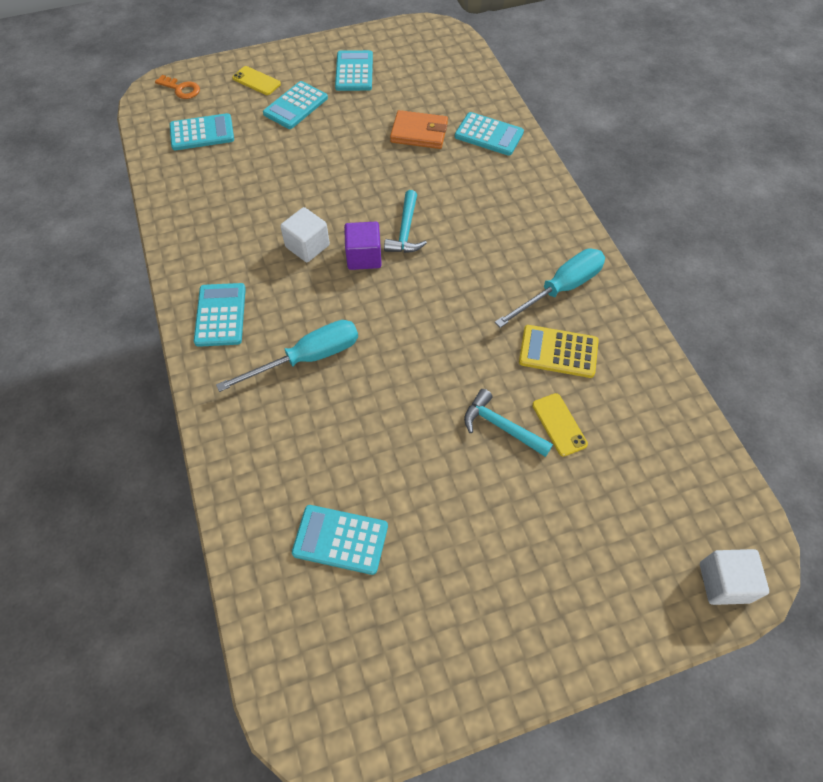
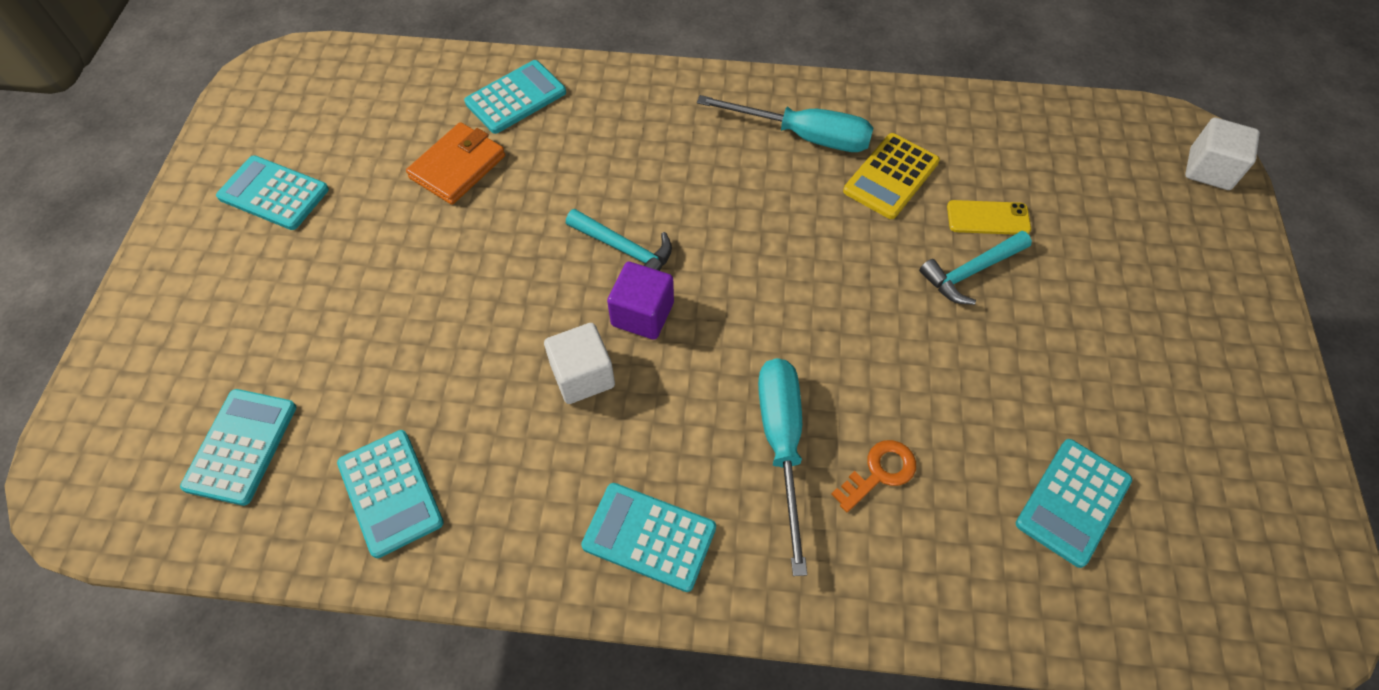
camera: 65 degrees left, 0 degrees up
(181, 89) = (105, 447): orange key -> orange key (879, 472)
(256, 81) = (183, 327): yellow phone -> none
(295, 106) = (286, 293): turquoise calculator -> turquoise calculator (390, 493)
(560, 289) = (803, 136): turquoise screwdriver -> turquoise screwdriver turned 120 degrees clockwise

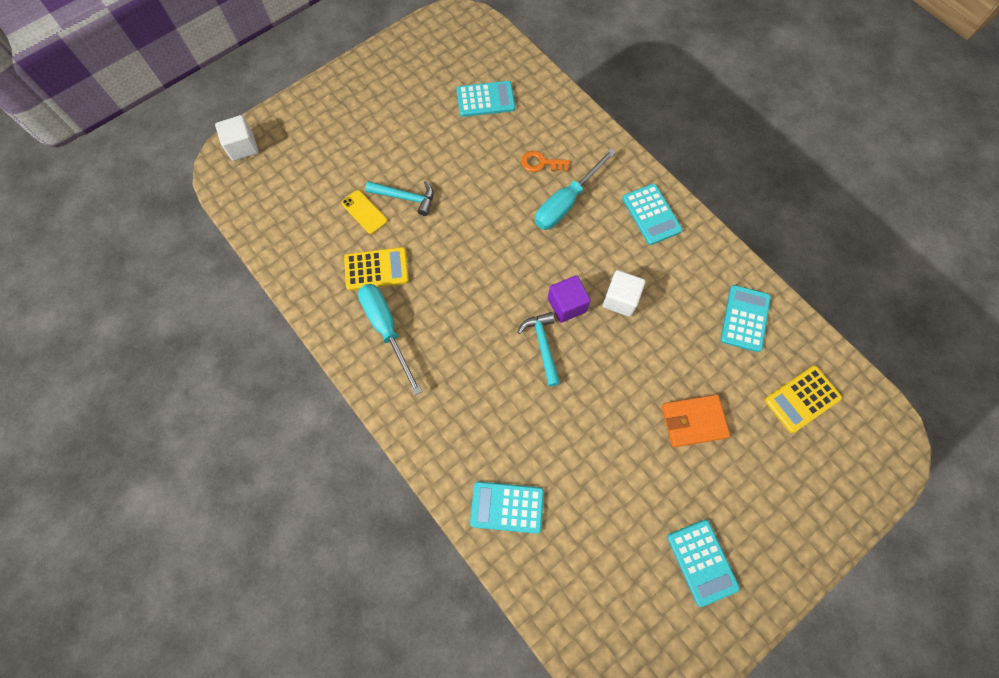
camera: 135 degrees left, 10 degrees up
(241, 446) = (802, 399): turquoise calculator -> yellow calculator
(458, 167) = (582, 482): orange wallet -> orange wallet (693, 421)

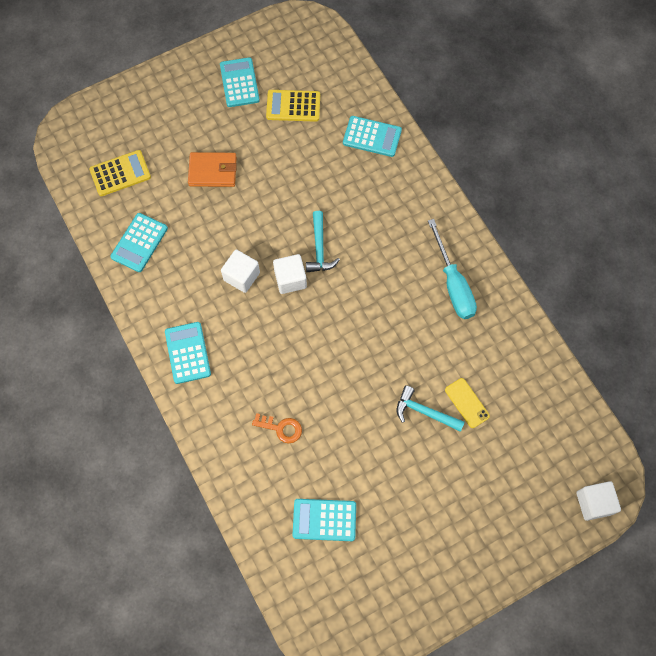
camera: 170 degrees left, 0 degrees up
(376, 269) = (458, 341): yellow calculator -> yellow calculator (293, 106)
(566, 202) = (266, 379): turquoise screwdriver -> none
(567, 305) = (290, 279): purple cube -> white cube

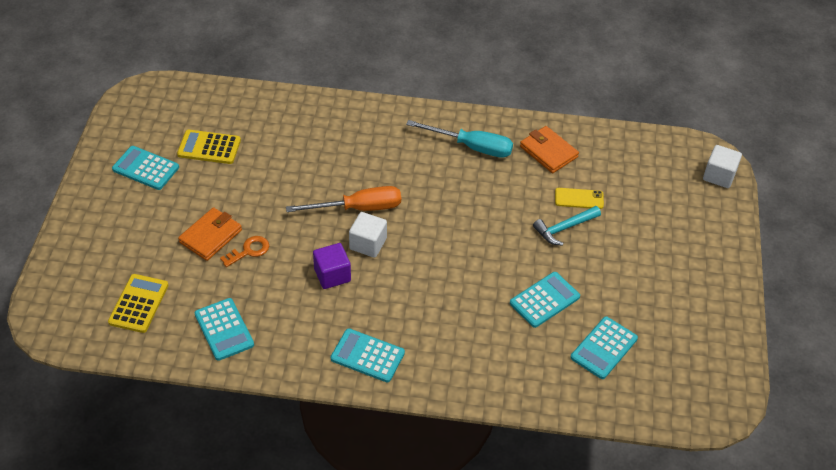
camera: 55 degrees left, 20 degrees down
(241, 276) = (332, 275): white cube -> purple cube
(281, 428) = (498, 330): orange key -> orange key (249, 251)
(293, 106) = (209, 147): yellow calculator -> yellow calculator turned 60 degrees clockwise
(319, 248) = (358, 208): turquoise hammer -> orange screwdriver
(372, 137) = (293, 117): turquoise calculator -> turquoise calculator (544, 300)
(499, 346) = (548, 152): none -> orange wallet

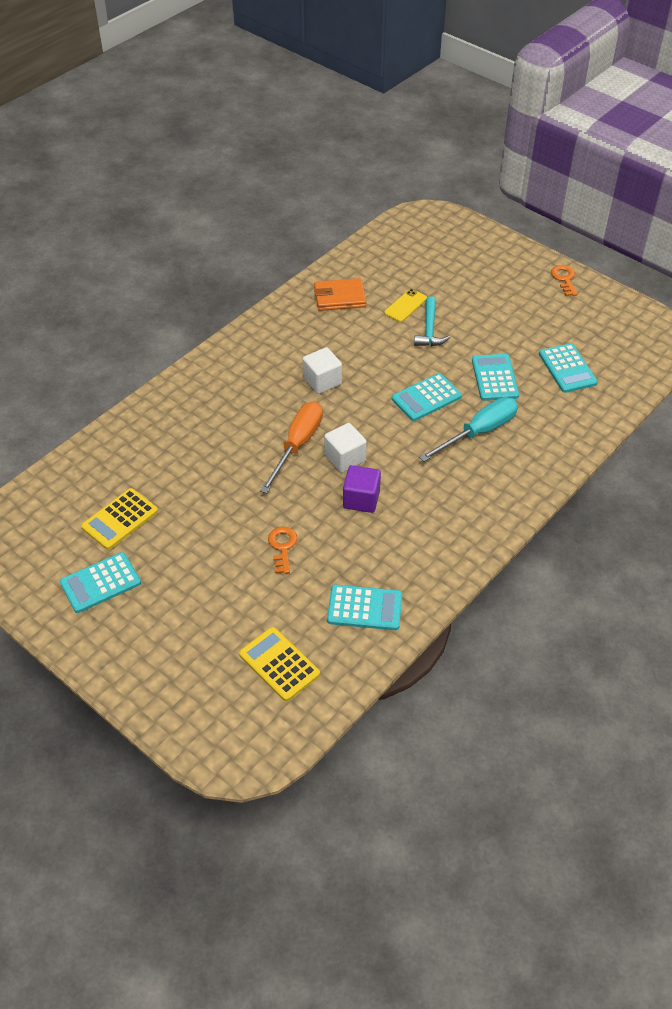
camera: 55 degrees left, 0 degrees up
(210, 236) = (239, 568): orange wallet -> none
(367, 356) = (471, 517): turquoise calculator -> turquoise calculator (426, 398)
(472, 147) = (291, 339): turquoise screwdriver -> turquoise screwdriver (479, 432)
(719, 176) = (447, 221): white cube -> white cube (322, 381)
(725, 294) = (564, 279): none -> orange key

